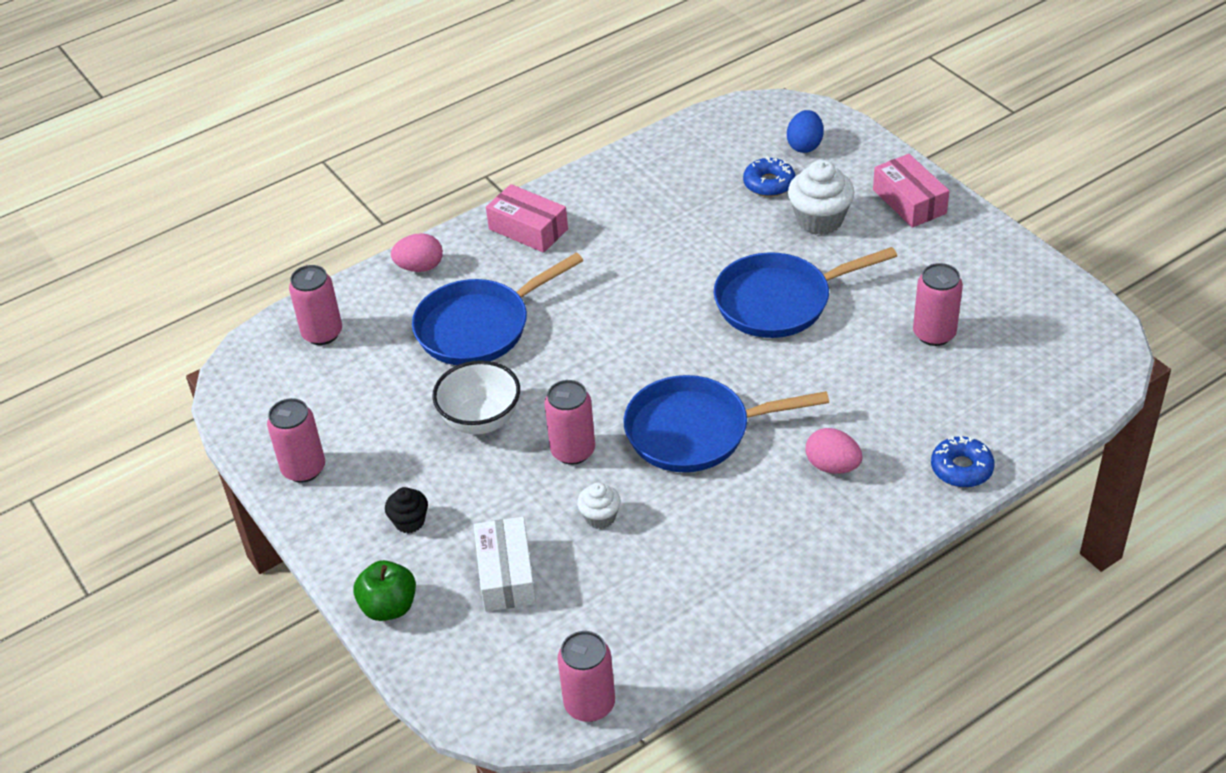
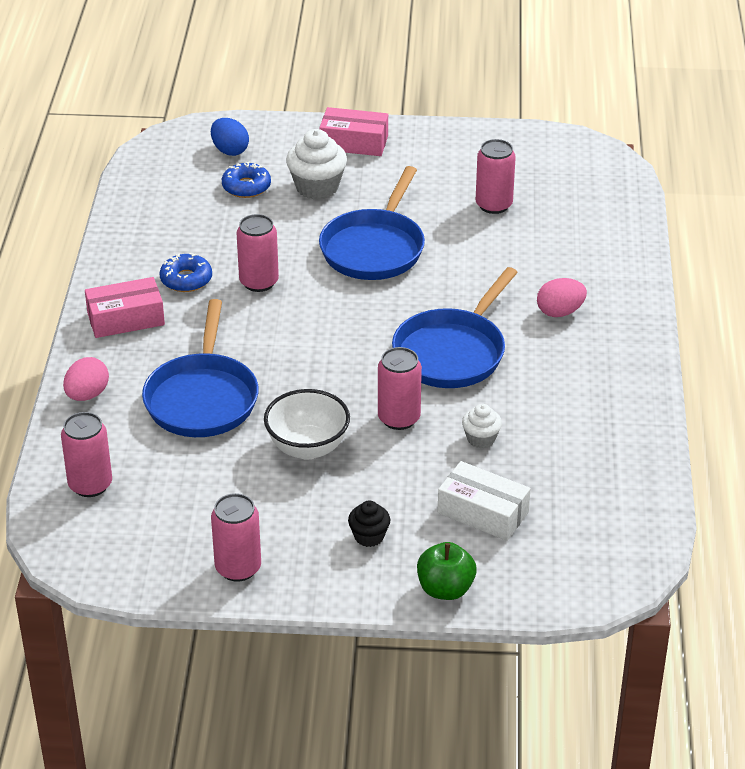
camera: 55 degrees left, 5 degrees down
(589, 704) = (649, 532): pink can -> pink can (259, 282)
(961, 468) = (626, 263): blue donut -> blue donut (186, 279)

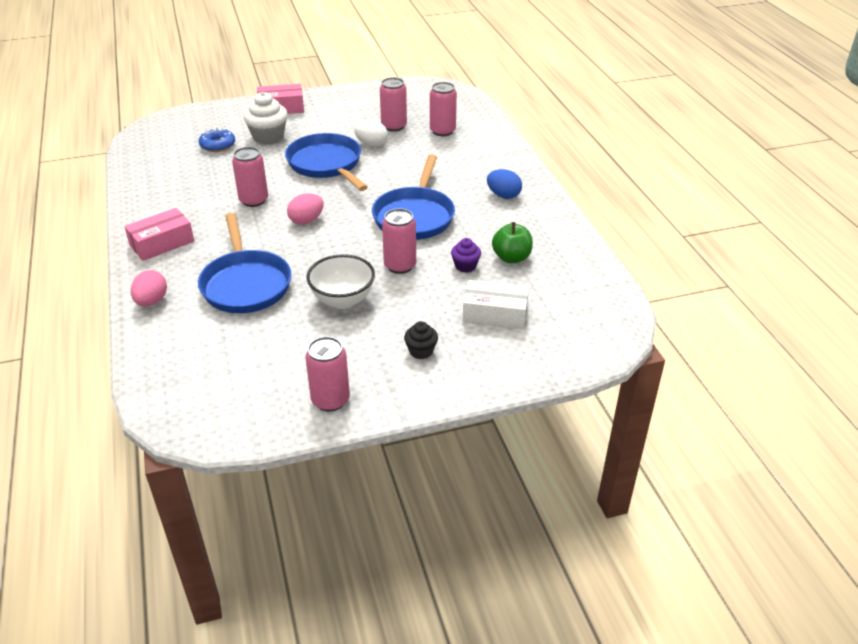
camera: 20 degrees left, 0 degrees up
(90, 485) = (180, 366): pink can -> pink can (442, 131)
(186, 279) = (198, 209): blue donut -> none
(230, 150) = (196, 126): blue egg -> blue egg (503, 195)
(374, 248) = (326, 165): blue pan -> blue pan turned 150 degrees clockwise
(445, 589) = (498, 375): green apple -> green apple (511, 258)
(449, 229) = (372, 144): none -> white egg
(481, 439) = (465, 266): white cupcake -> purple cupcake
(560, 312) = (473, 178): pink egg -> pink egg (306, 220)

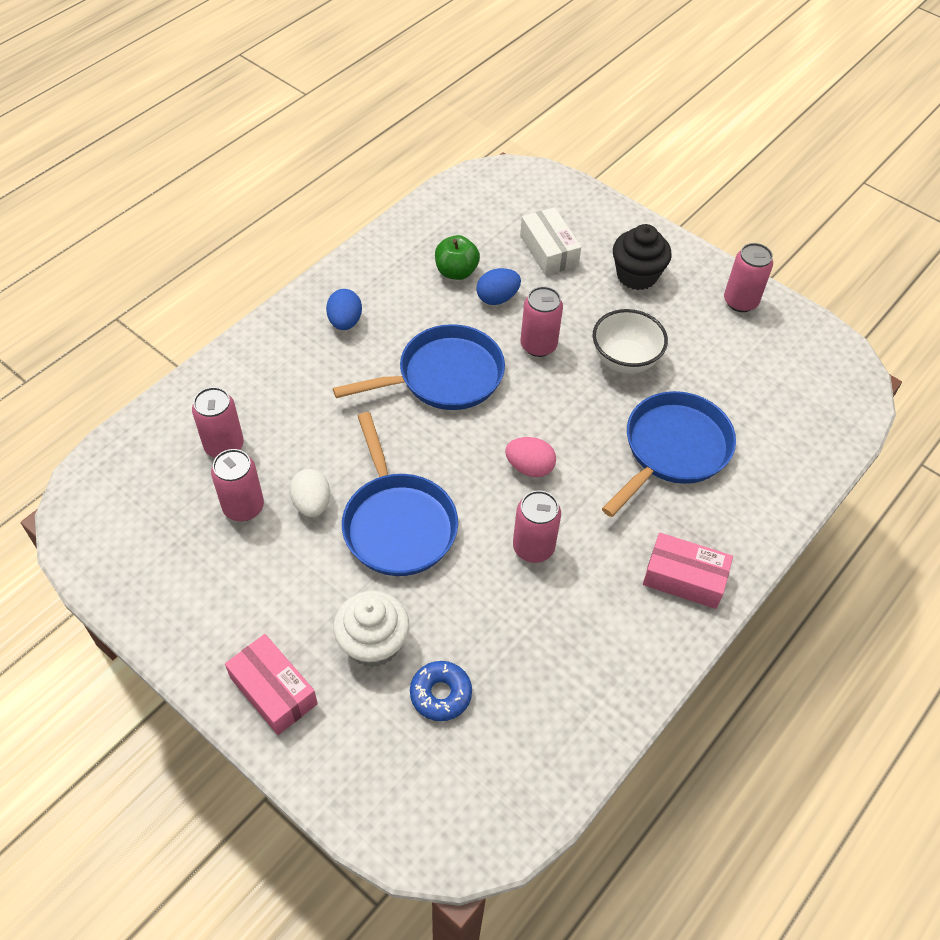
camera: 125 degrees left, 15 degrees up
(151, 301) = (767, 509): pink egg -> none
(326, 165) = (397, 523): blue pan -> blue pan turned 45 degrees counterclockwise
(421, 351) = (637, 275): black cupcake -> black cupcake, size x1.78
(465, 266) = (497, 298): purple cupcake -> blue egg

